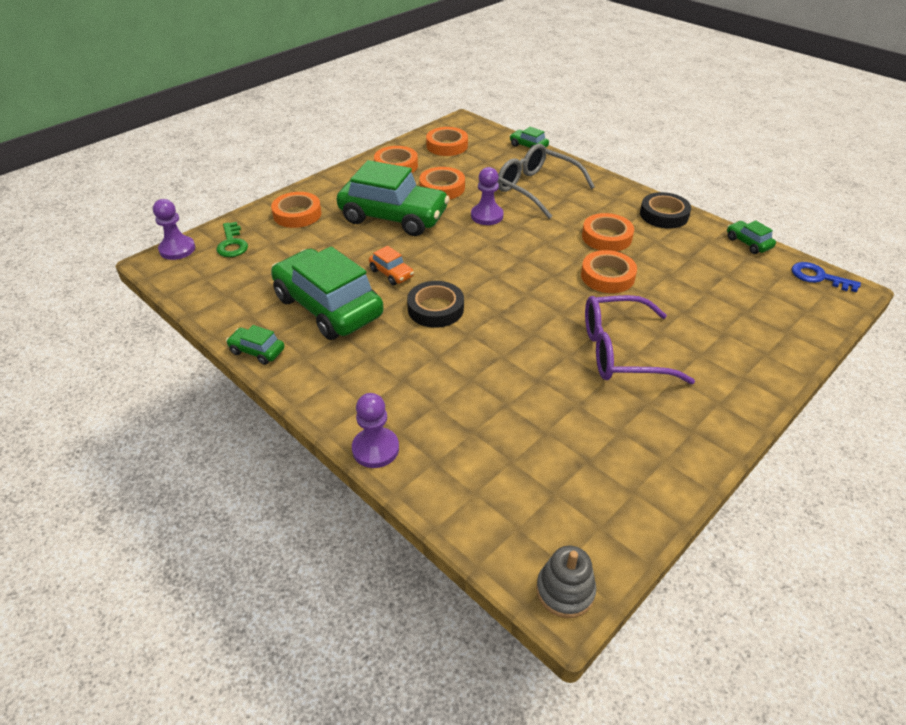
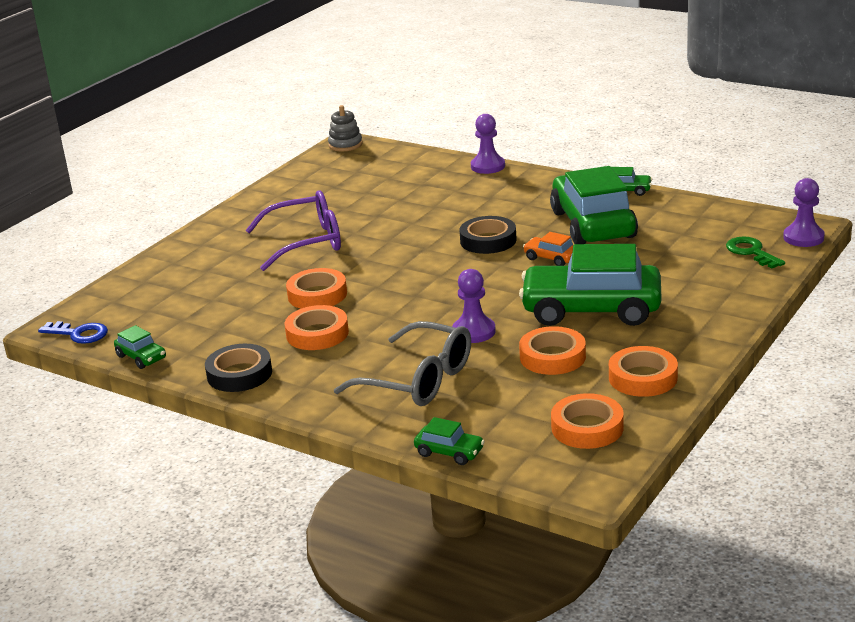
camera: 170 degrees right, 15 degrees down
(297, 214) = (713, 292): orange tape -> none
(328, 307) = (592, 224): green car -> green car turned 135 degrees counterclockwise

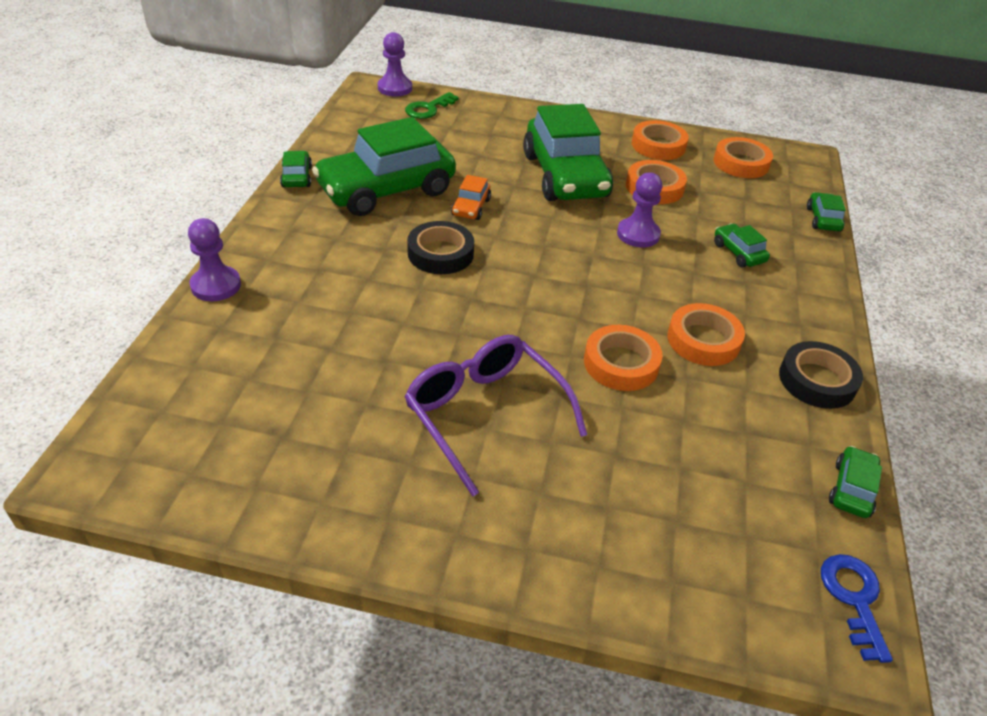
camera: 115 degrees left, 15 degrees up
(345, 145) = (94, 469): grey stacking toy -> none
(418, 380) = (738, 253): grey glasses -> green car

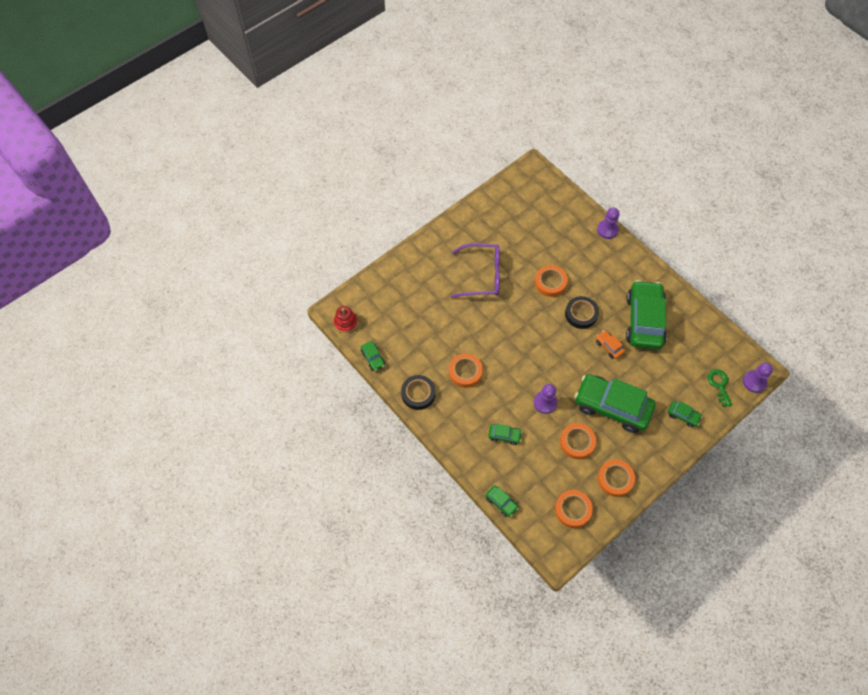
camera: 130 degrees right, 20 degrees up
(296, 177) = (676, 290): green car -> green car (683, 415)
(621, 363) = (474, 333): orange tape -> orange tape (550, 282)
(854, 599) = (345, 322): blue key -> red stacking toy

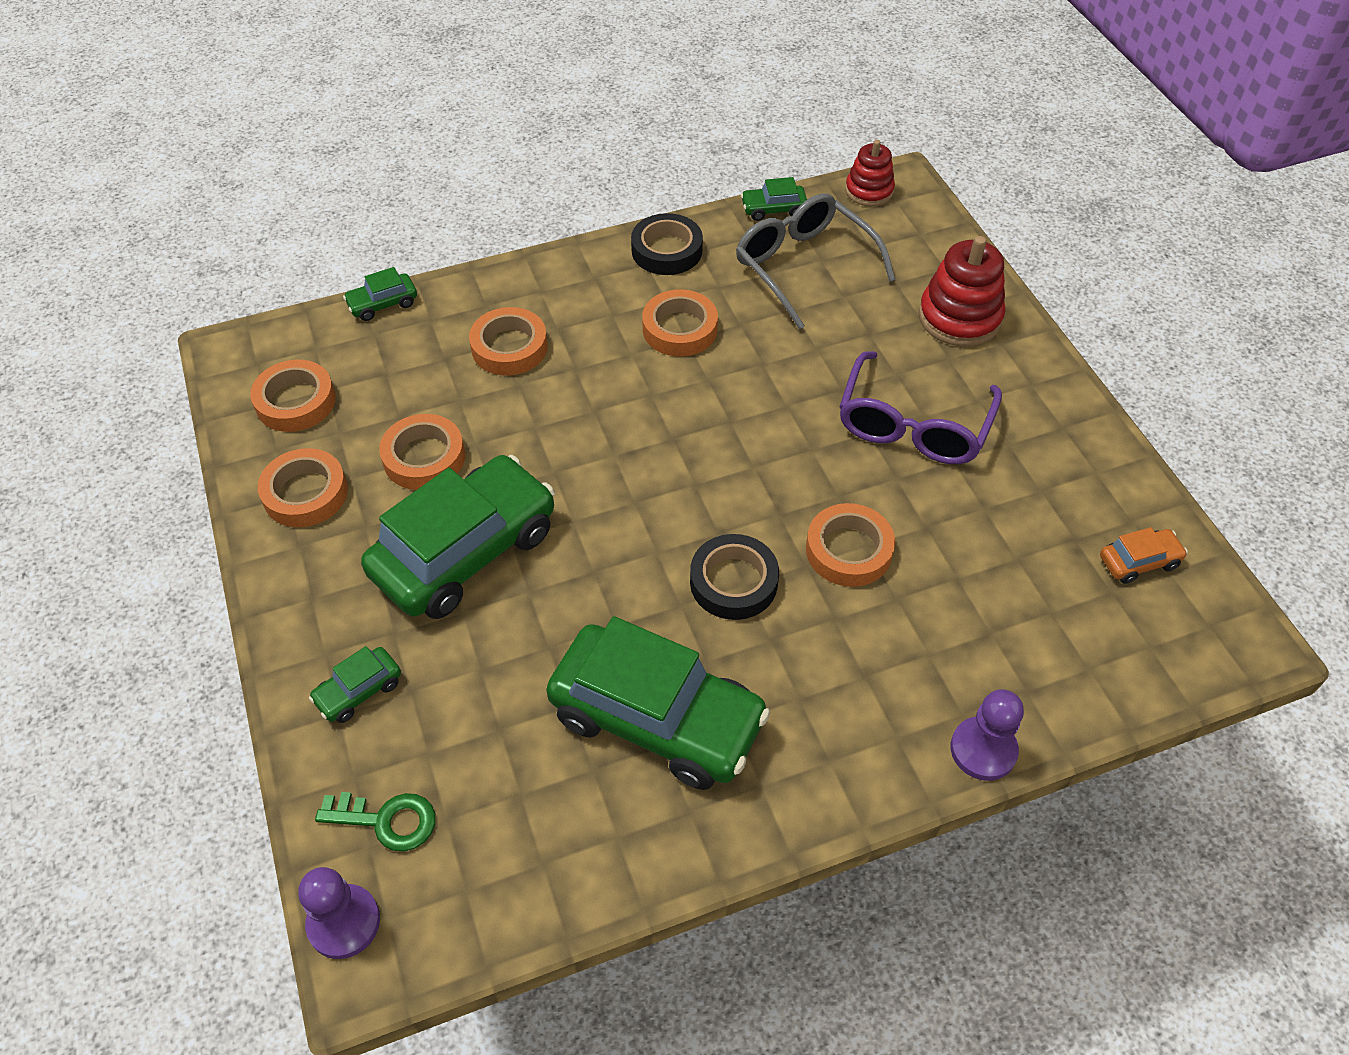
camera: 110 degrees right, 10 degrees down
(407, 335) = (803, 266): none -> grey glasses
(416, 271) = (959, 317): none -> red stacking toy
(504, 435) = (509, 347): green car -> orange tape
(545, 403) = (542, 434): purple pawn -> none
(609, 346) = (618, 606): orange car -> orange car (1138, 561)

